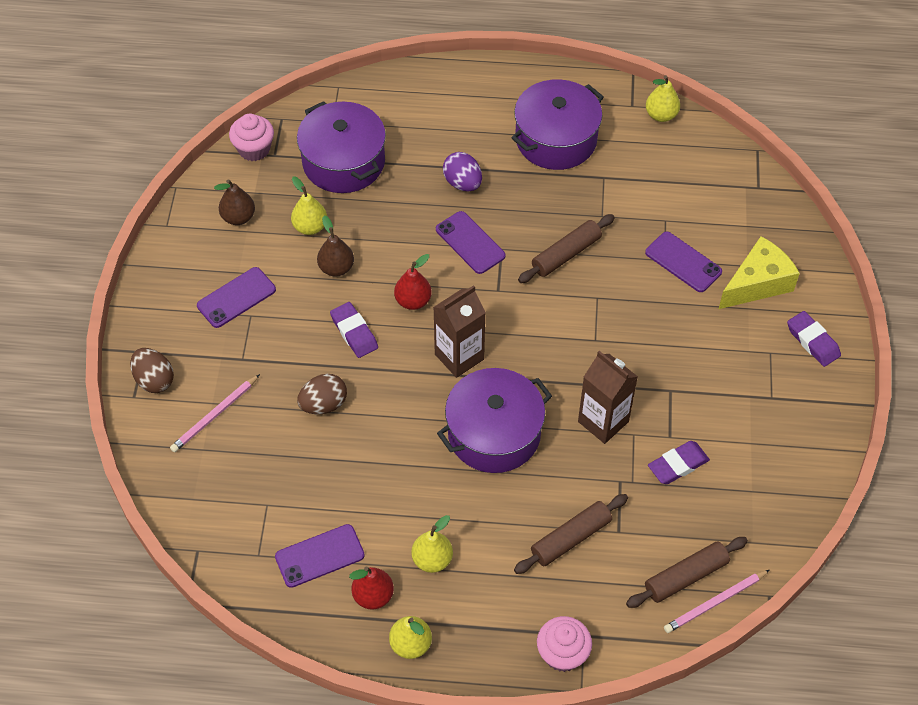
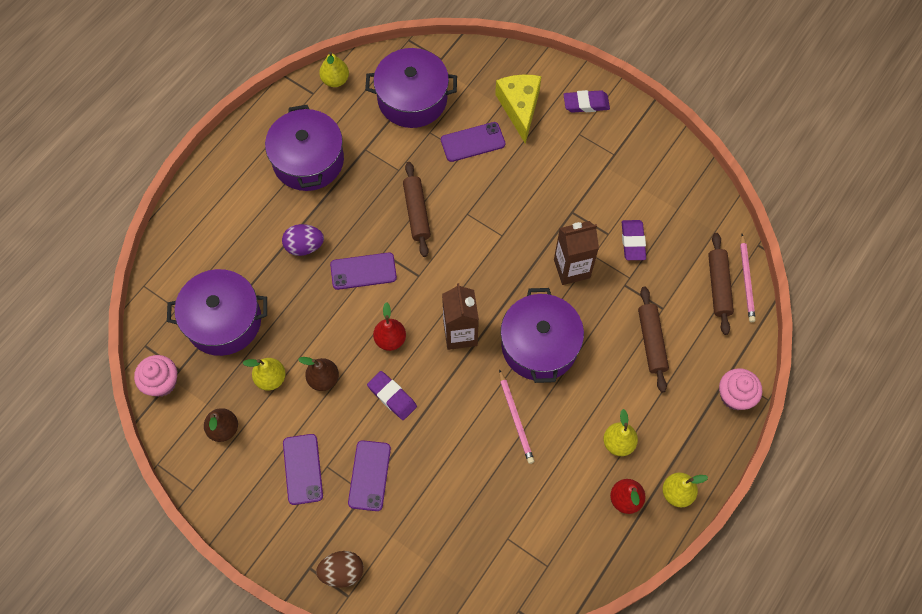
camera: 60 degrees left, 10 degrees up
(215, 415) = (404, 539): pink pencil -> pink pencil (516, 418)
(320, 556) = (573, 521): purple phone -> purple phone (369, 475)
(323, 404) = (443, 452): brown egg -> none
(354, 332) = (392, 396): purple eraser -> purple eraser turned 45 degrees clockwise
(691, 187) = (412, 99): none -> purple pot

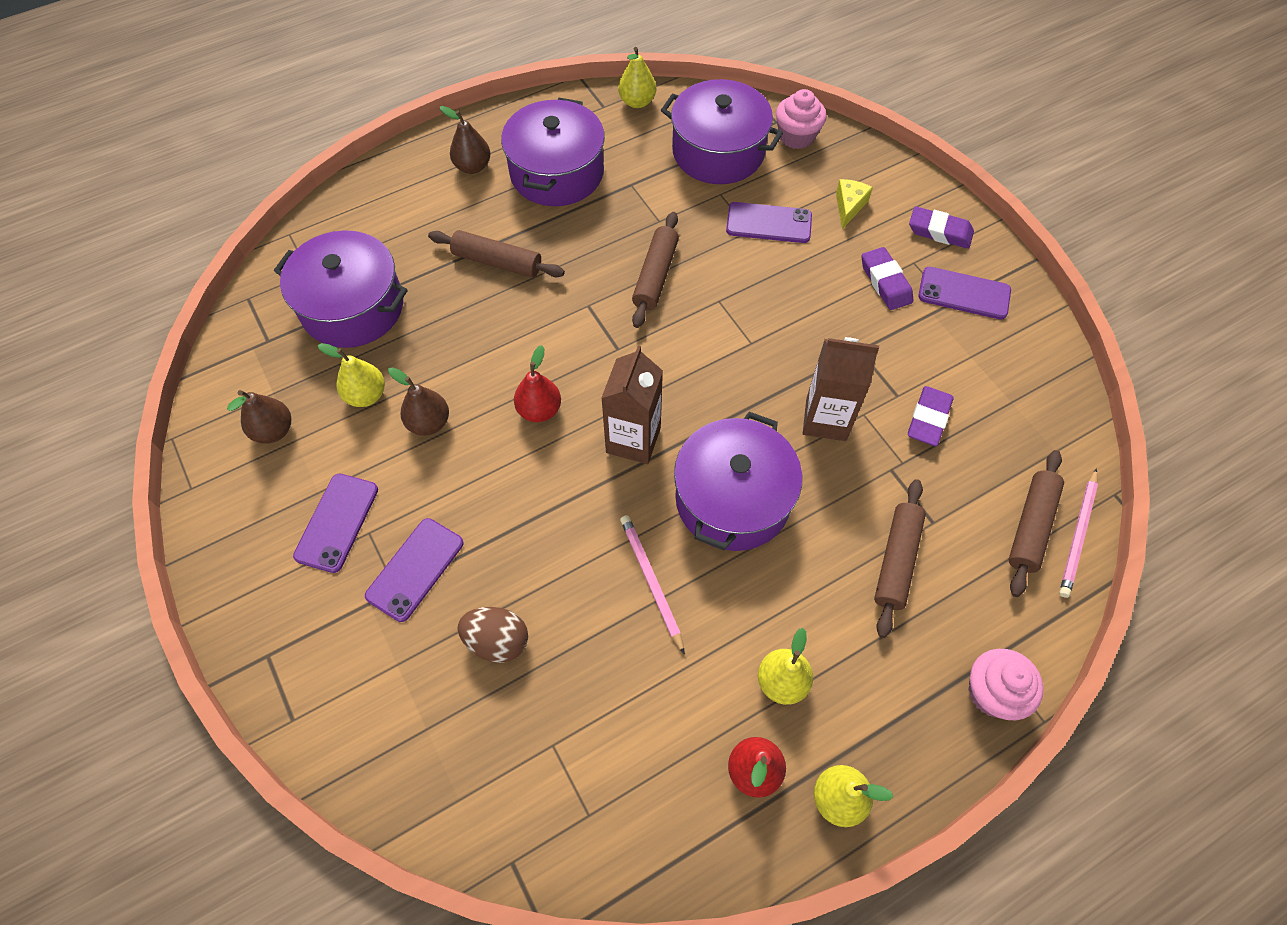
camera: 25 degrees right, 5 degrees down
(161, 382) = (238, 346): pink cupcake -> pink cupcake (796, 136)
(245, 179) = (473, 166): none -> brown pear
(304, 246) = (497, 262): purple egg -> brown rolling pin
(342, 572) = (304, 682): brown egg -> brown egg (497, 641)
(363, 271) = (551, 317): purple phone -> purple phone (964, 293)
(392, 396) = (502, 481): purple eraser -> purple eraser (885, 282)
(516, 418) = (651, 581): pink pencil -> pink pencil turned 150 degrees clockwise
(519, 108) = (849, 206): yellow cheese -> yellow cheese, size x0.54

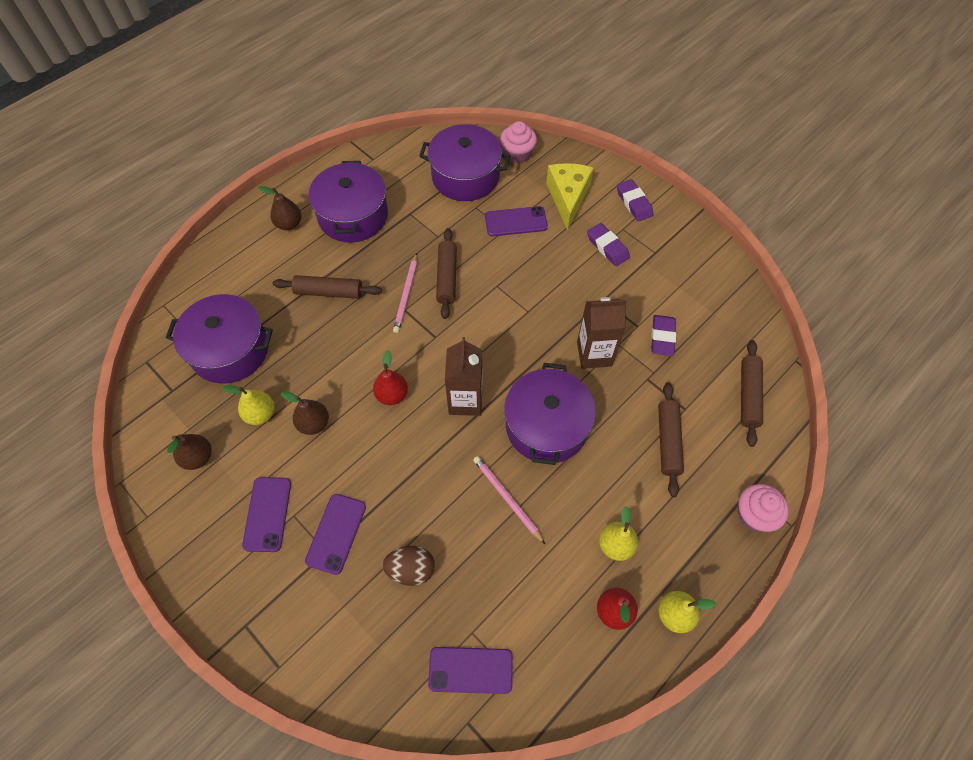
camera: 15 degrees left, 0 degrees up
(637, 102) = (396, 151): yellow pear -> none
(849, 206) = (568, 198): yellow cheese -> yellow cheese, size x1.84
(939, 231) = (634, 203): purple eraser -> purple eraser turned 60 degrees clockwise
(964, 293) = (662, 244): purple phone -> purple phone (470, 670)
(1078, 535) = (779, 394): pink pencil -> pink pencil (406, 294)

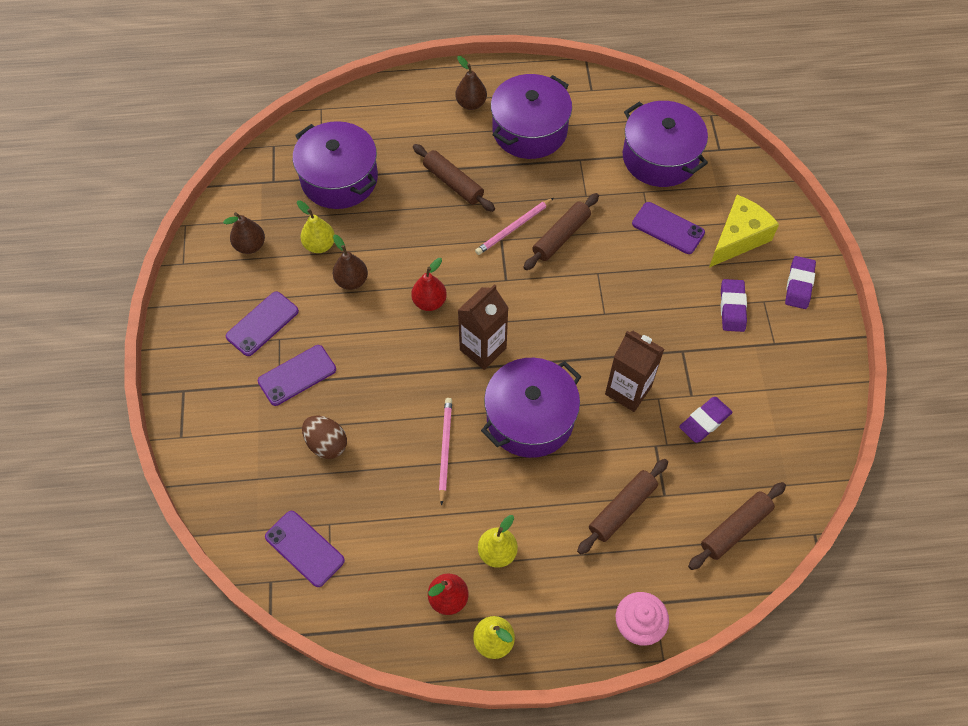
camera: 40 degrees right, 0 degrees up
(517, 154) = (728, 167): pink cupcake -> none

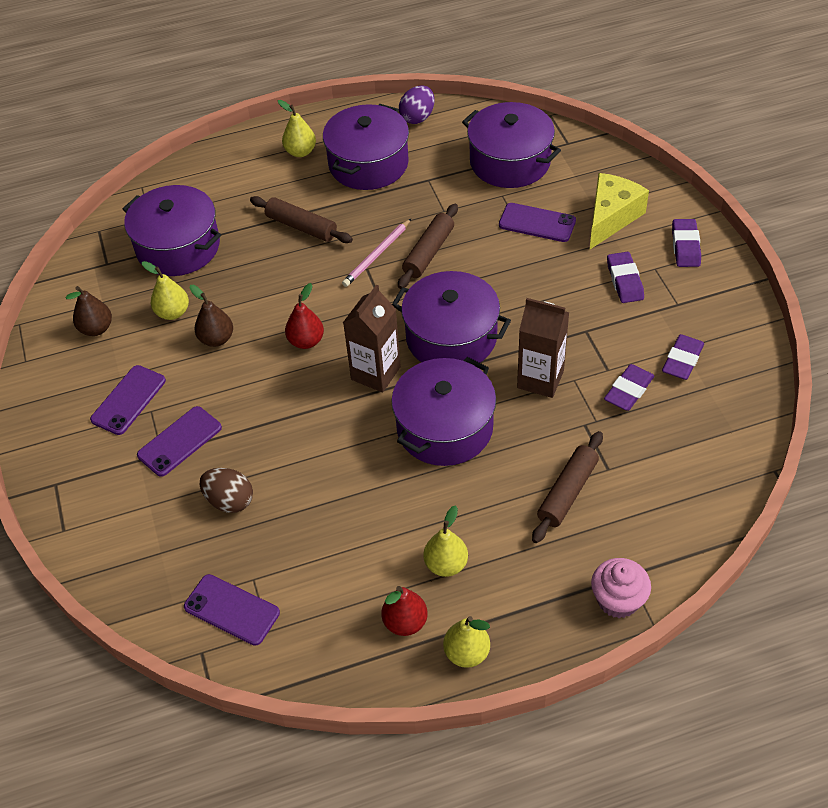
camera: 10 degrees left, 10 degrees down
(445, 449) = (361, 477): pink pencil -> none
(471, 103) = (300, 152): brown pear -> yellow pear
(559, 328) = (451, 337): none -> purple pot
(587, 90) = (417, 117): none -> purple egg
(735, 529) = (691, 484): brown rolling pin -> none
(762, 402) = (682, 360): none -> purple eraser

